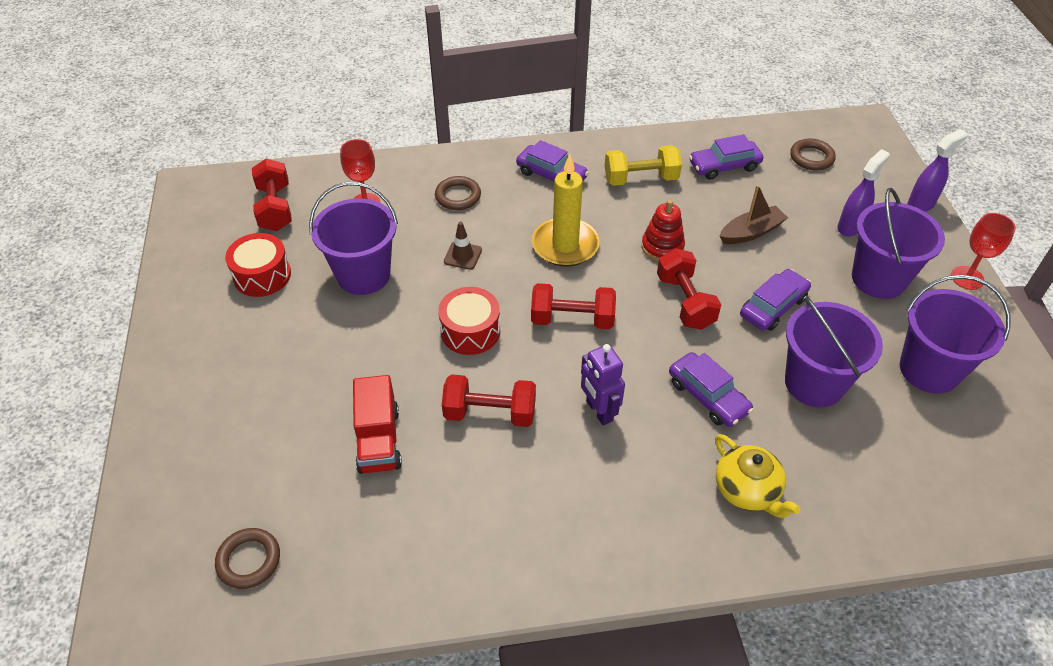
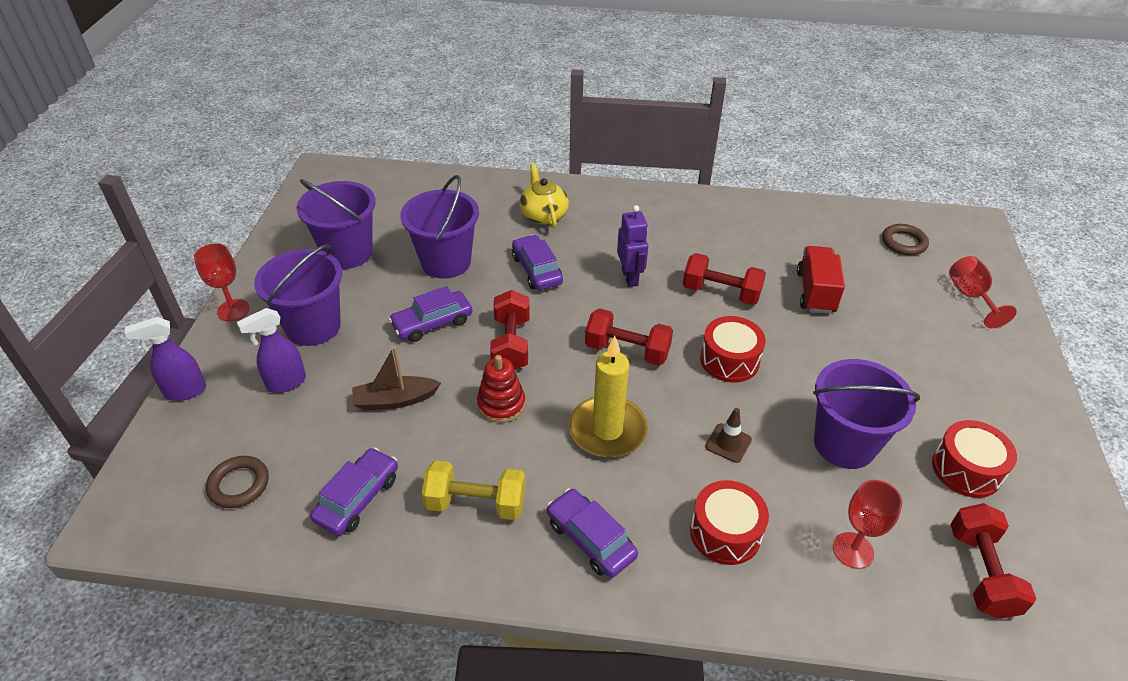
camera: 165 degrees left, 5 degrees down
(187, 478) = (970, 296): none -> red goblet
(458, 196) = (725, 532): brown ring -> red drum
(724, 166) = (358, 498): purple car -> purple car turned 60 degrees counterclockwise

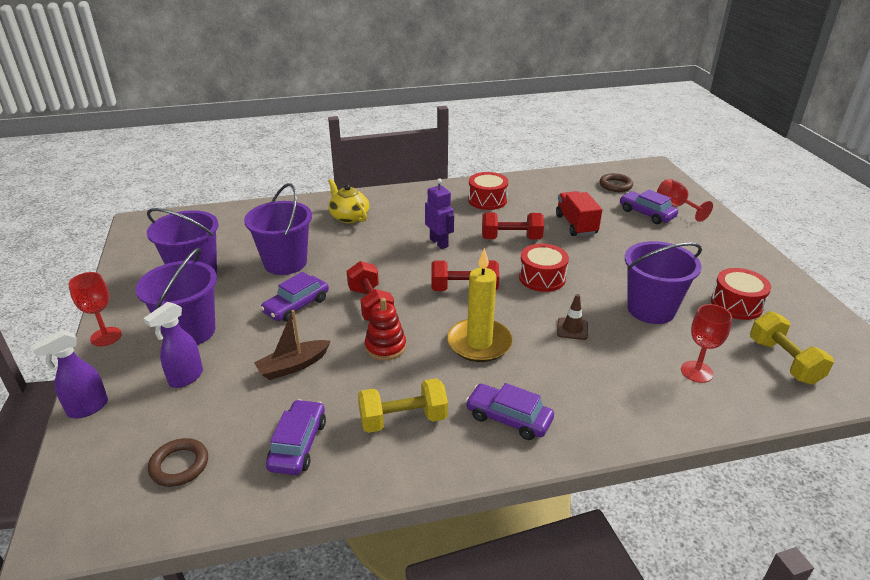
camera: 20 degrees left, 10 degrees down
(537, 270) = (364, 253): purple car -> purple car (646, 213)
(725, 532) = (604, 385): red drum -> red drum (487, 200)
(981, 572) = (784, 361): red dumbbell -> yellow dumbbell

